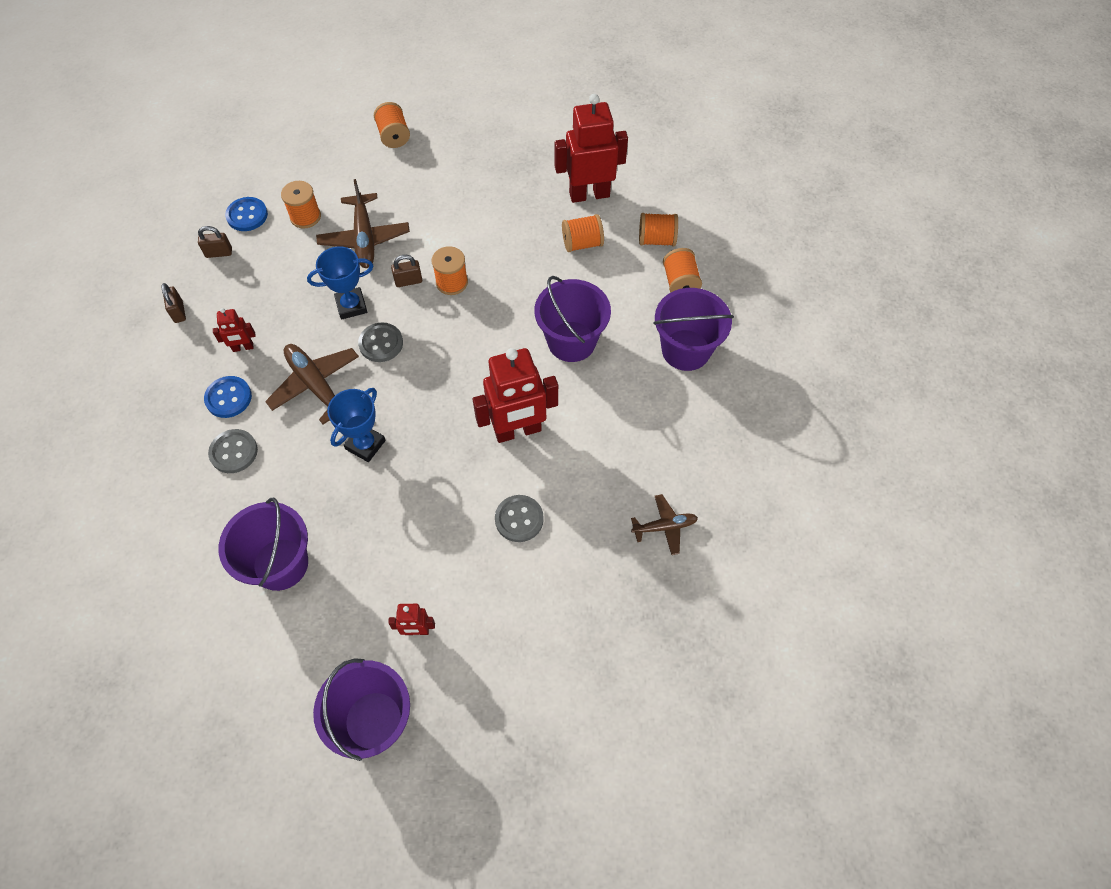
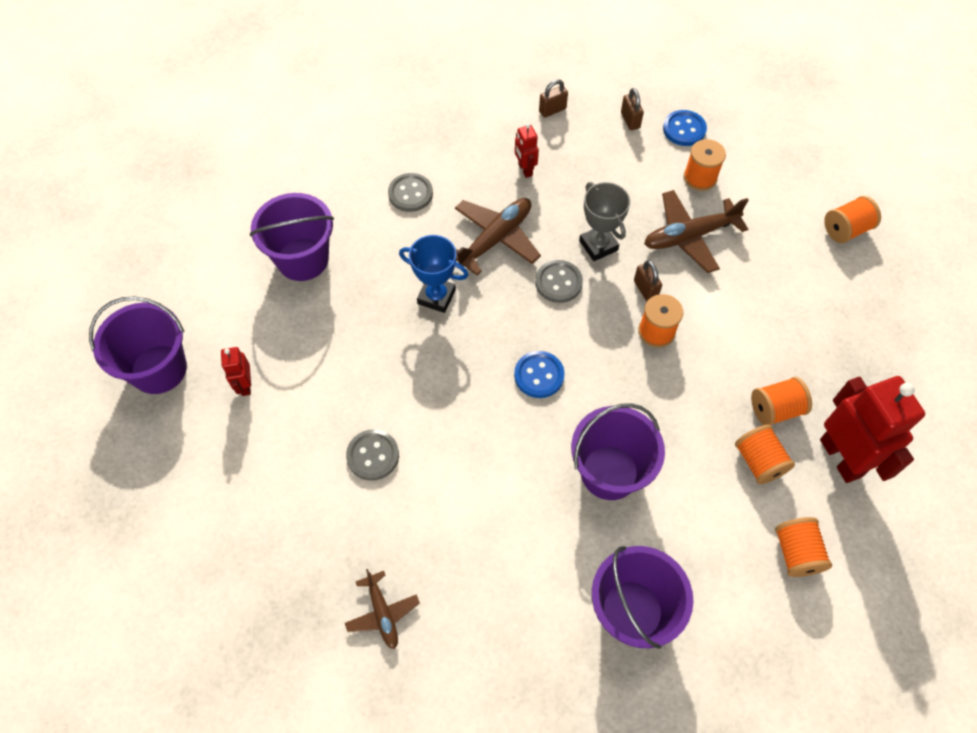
camera: 80 degrees right, 0 degrees up
(228, 398) = (467, 174): blue button -> blue button (539, 375)
(351, 306) = (598, 245): blue trophy -> grey trophy
(518, 431) = (478, 435): red robot -> none
(680, 282) = (735, 592): orange spool -> orange spool (775, 409)

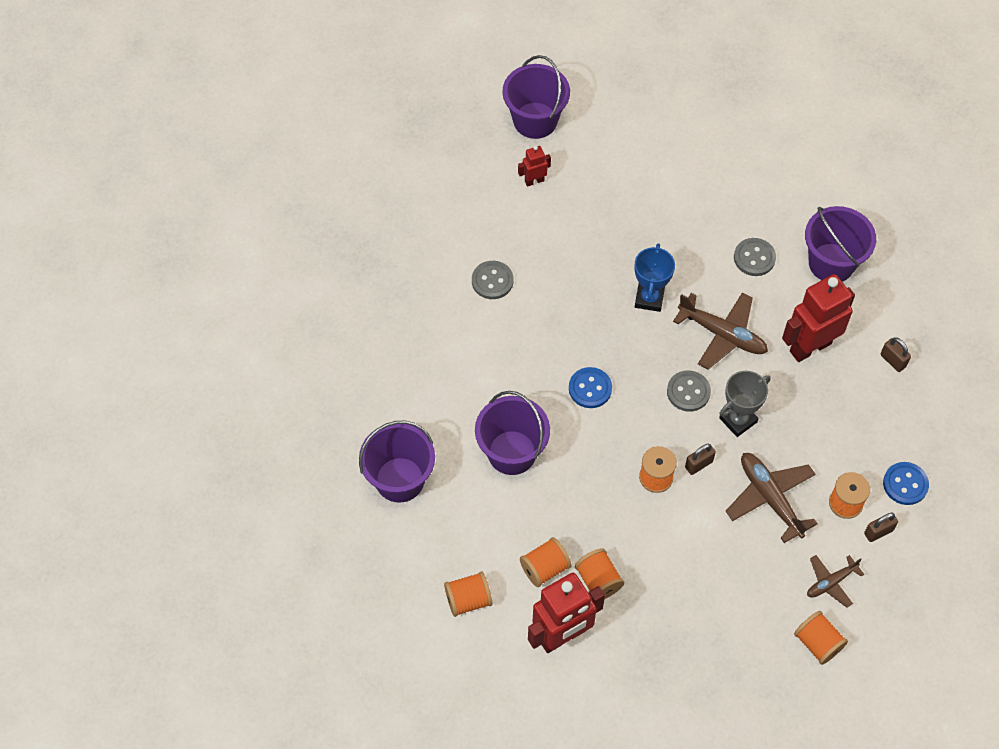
camera: 80 degrees right, 0 degrees up
(303, 259) = (661, 191): purple bucket -> purple bucket (831, 263)
(382, 613) = (371, 312): brown plane -> brown plane (831, 582)
(525, 169) = (810, 347): red robot -> red robot, size x2.11
(630, 120) = (901, 433): brown padlock -> brown padlock (878, 532)

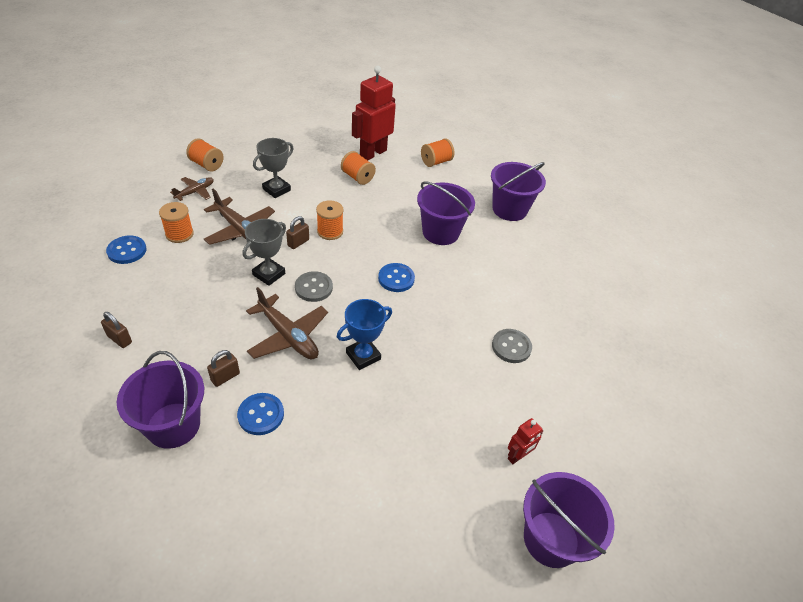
camera: 160 degrees right, 15 degrees down
(545, 568) = (394, 179): orange spool -> none
(649, 298) = (363, 356): blue trophy -> blue trophy turned 60 degrees clockwise
(718, 570) = (276, 189): none -> grey trophy
(722, 334) = (288, 336): brown plane -> brown plane turned 150 degrees counterclockwise
(754, 258) = (261, 415): grey button -> blue button
(810, 347) = (202, 338): red robot -> none
(878, 532) = (155, 221): brown padlock -> brown padlock (225, 377)

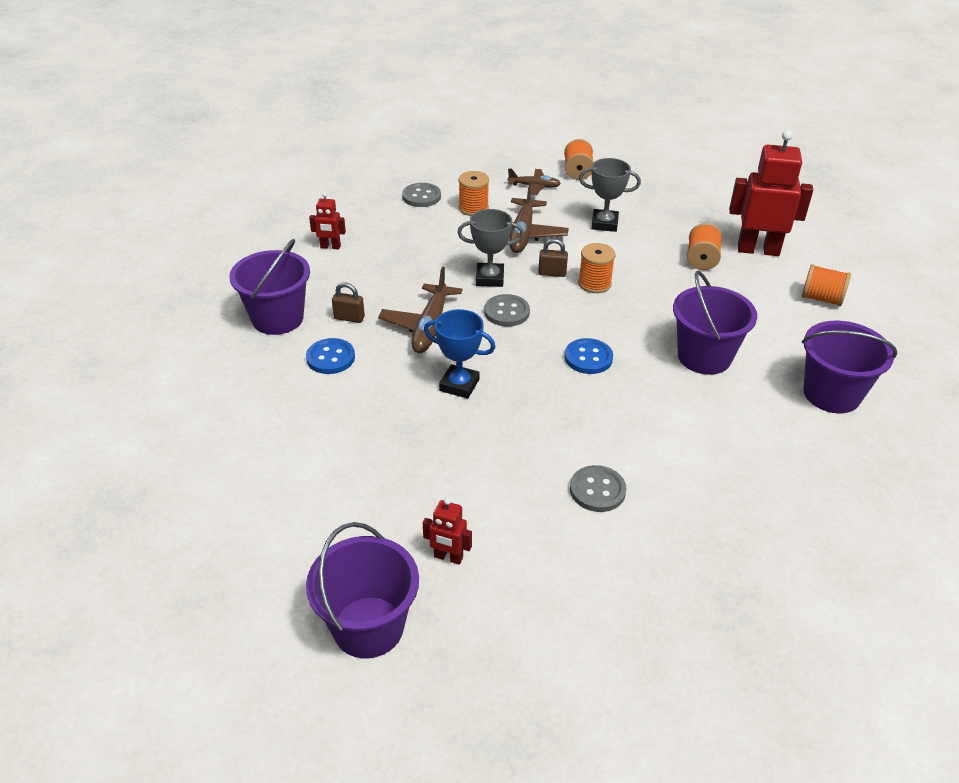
camera: 60 degrees right, 5 degrees down
(119, 339) = (330, 247): brown padlock -> red robot
(127, 251) = (421, 196): blue button -> grey button

